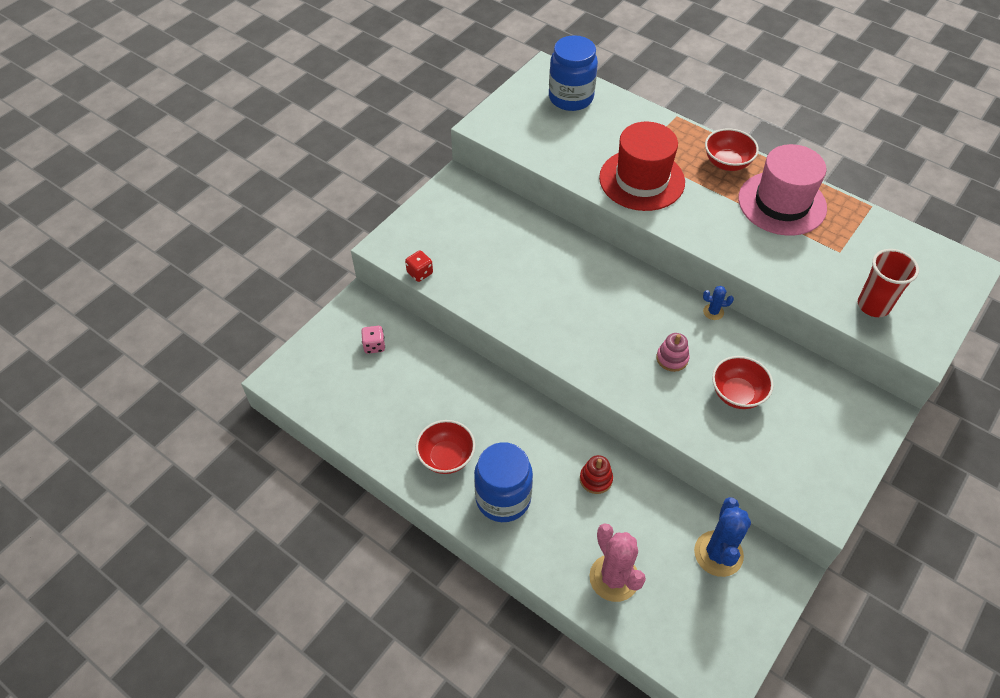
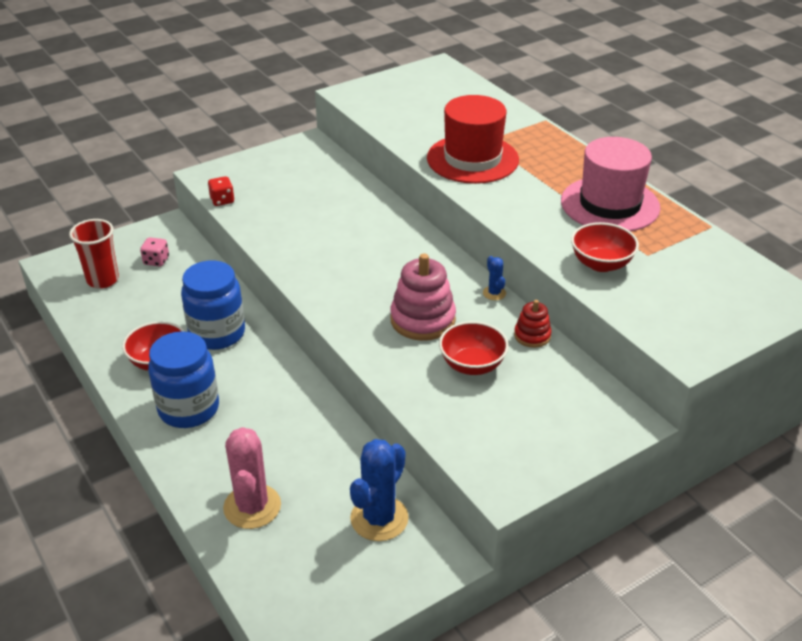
camera: 20 degrees right, 15 degrees down
(571, 98) = (447, 89): blue jar -> blue jar (217, 333)
(596, 479) = (293, 418): red stacking toy -> red stacking toy (532, 335)
(672, 358) = (422, 320): pink stacking toy -> pink stacking toy, size x1.81
(713, 312) = (494, 293): blue cactus -> blue cactus turned 45 degrees clockwise
(727, 163) = (572, 163): red bowl -> red bowl (601, 264)
(873, 305) = (655, 305): red cup -> red cup (103, 280)

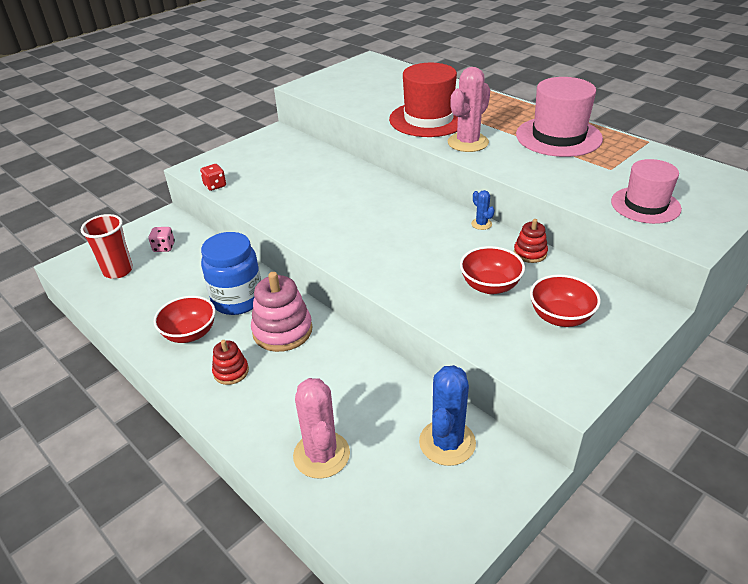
camera: 10 degrees left, 0 degrees up
(189, 409) = (231, 372): blue jar -> red stacking toy
(422, 320) = (429, 255): pink stacking toy -> pink stacking toy (282, 331)
(503, 196) = (468, 143): none -> pink cactus
(601, 264) = (577, 181): red bowl -> red bowl (560, 317)
(661, 304) = (645, 205): none -> pink hat

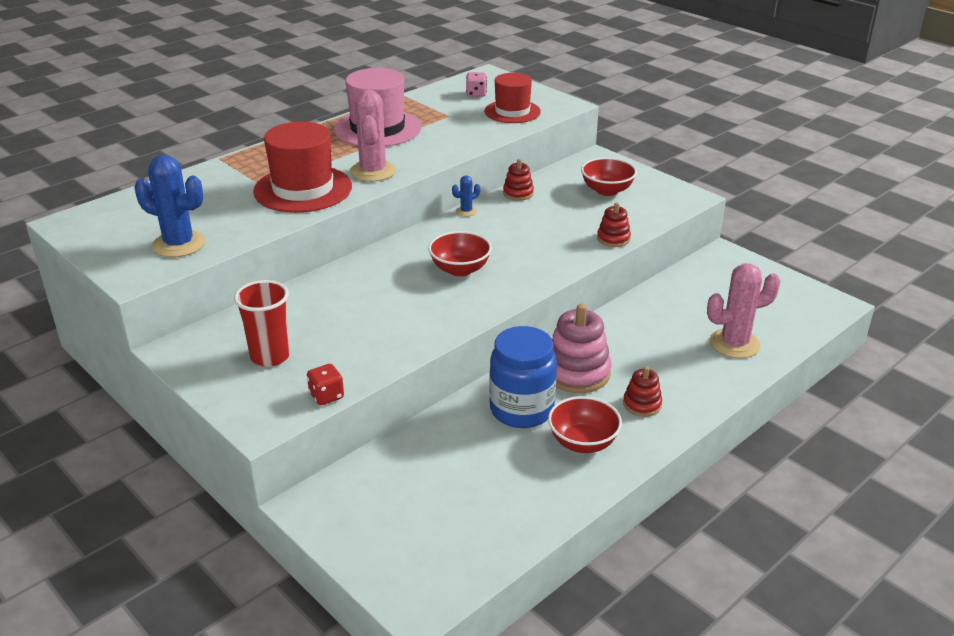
camera: 90 degrees left, 5 degrees down
(118, 271) = (445, 536): red cup -> red cup (270, 356)
(164, 247) = (393, 494): pink dice -> pink dice (476, 94)
(445, 319) = (613, 239): none -> red stacking toy
(447, 442) = (707, 283): blue cactus -> blue cactus (179, 244)
(468, 143) = (373, 171): pink cactus -> pink cactus turned 45 degrees clockwise
(490, 286) = (566, 215): red bowl -> red bowl (460, 269)
(645, 205) = (512, 112): pink hat -> red hat

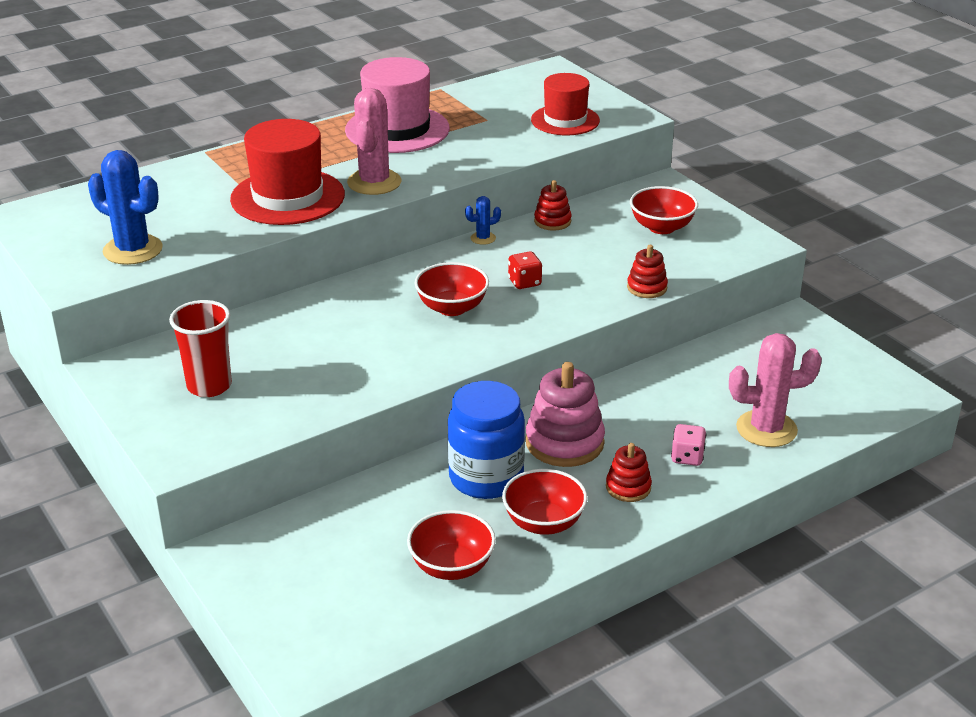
camera: 10 degrees right, 0 degrees up
(326, 396) = (257, 436): red dice -> red dice (524, 282)
(476, 94) = (530, 94): pink dice -> pink dice (687, 457)
(517, 490) = (451, 566): none -> red bowl

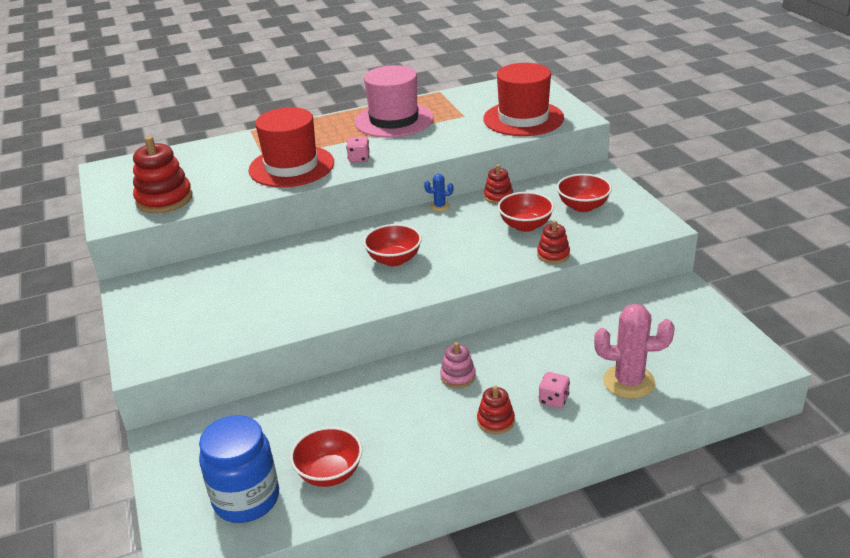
camera: 15 degrees right, 0 degrees up
(133, 250) = (164, 199): blue cactus -> red stacking toy
(209, 386) = (190, 306): red cup -> none
(374, 182) = (359, 159): pink cactus -> pink dice
(486, 478) = (385, 400): blue jar -> blue jar (246, 499)
(524, 282) = (458, 243): red dice -> none
(544, 523) = (416, 444): red bowl -> red bowl (525, 225)
(564, 442) = (458, 376): pink stacking toy -> pink stacking toy, size x0.55
(565, 120) = (523, 118): red hat -> red hat, size x1.50

